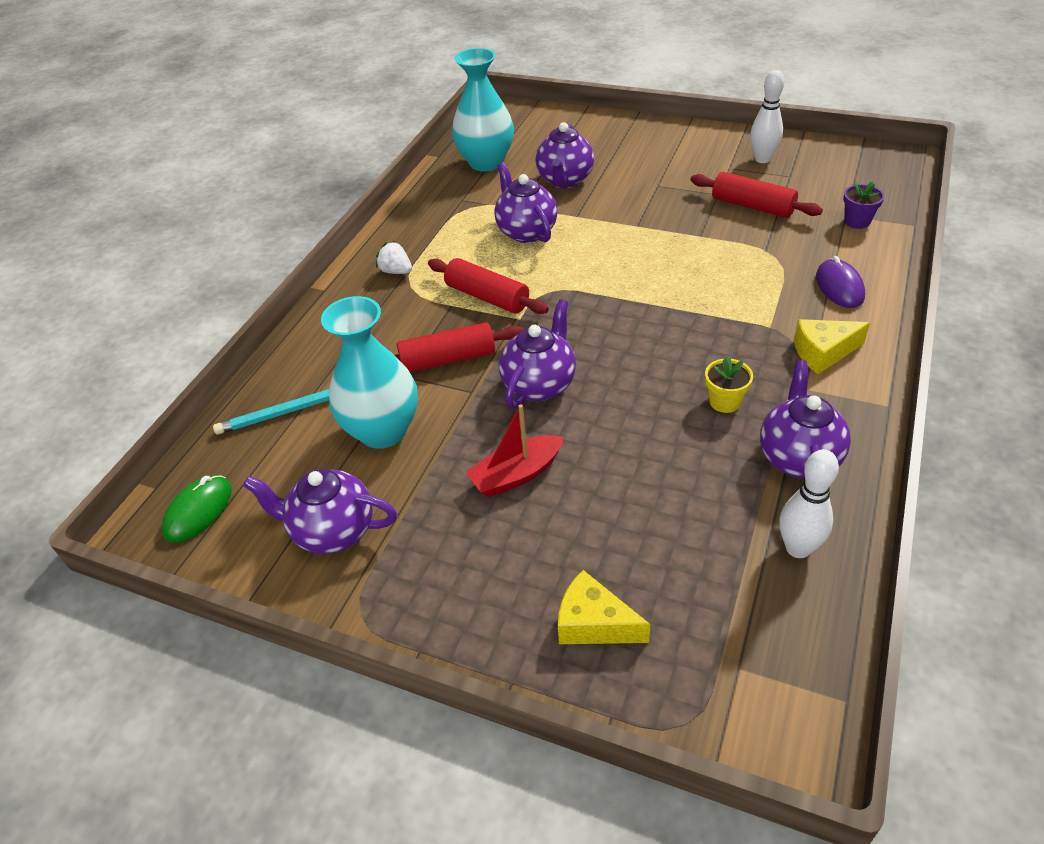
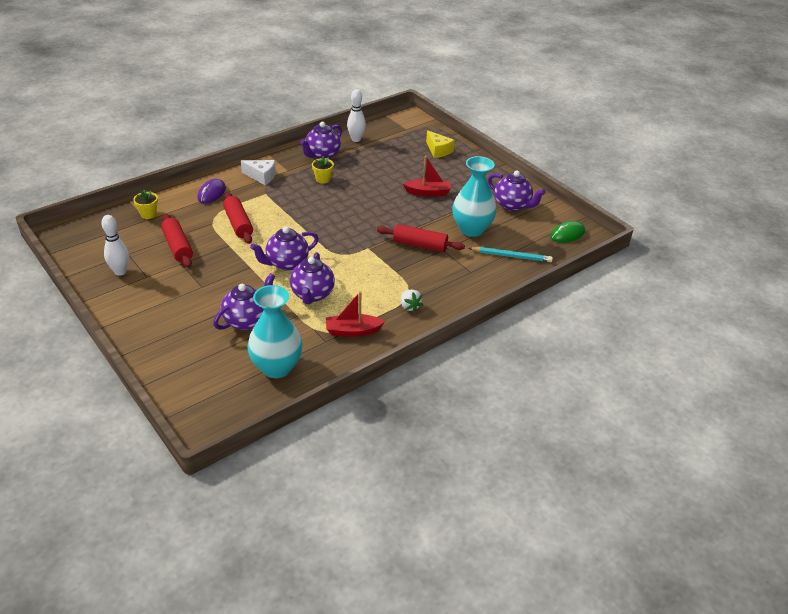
camera: 155 degrees left, 5 degrees down
(441, 219) = (353, 331): none -> red boat
(487, 297) = (373, 266): red rolling pin -> red rolling pin (238, 224)
(539, 385) = (388, 216): purple teapot -> purple teapot (286, 263)
(823, 353) = (261, 176): yellow cheese -> white cheese
(857, 221) = (148, 214): purple flower pot -> yellow flower pot

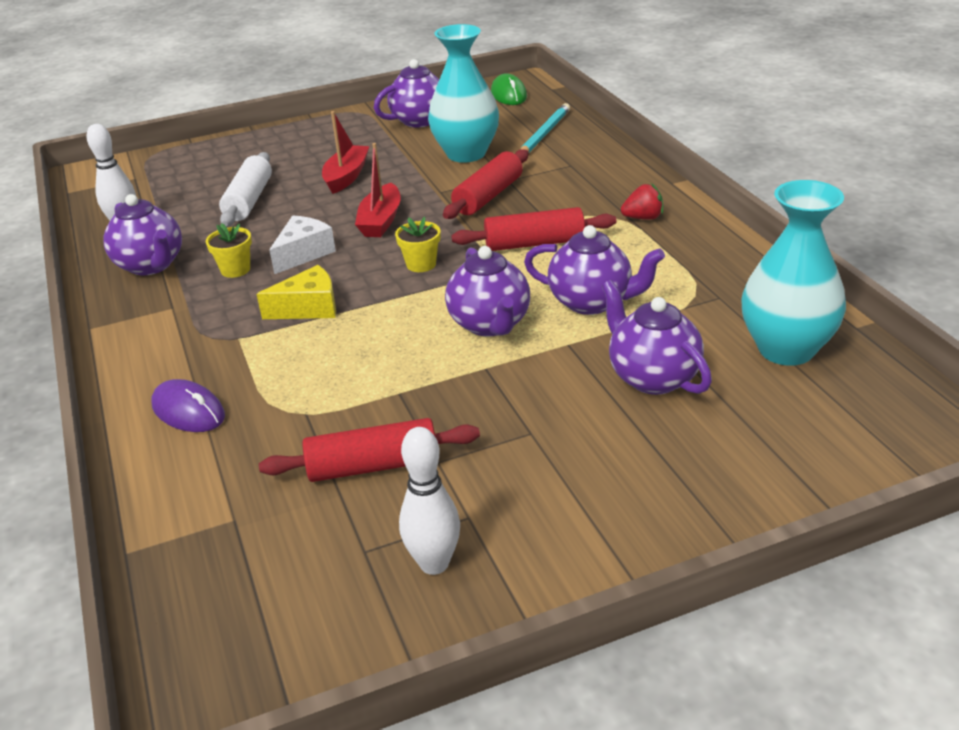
camera: 70 degrees left, 5 degrees down
(148, 214) = (212, 515): yellow flower pot -> yellow flower pot (421, 264)
(238, 224) = (330, 377): red rolling pin -> red rolling pin (534, 243)
(261, 176) = (171, 340): white cheese -> white cheese (303, 253)
(353, 331) = (696, 270): red boat -> red boat (381, 221)
(391, 167) = (249, 200): none -> white rolling pin
(409, 306) = (643, 218): white strawberry -> red strawberry
(438, 150) = (229, 157): yellow cheese -> yellow cheese (309, 308)

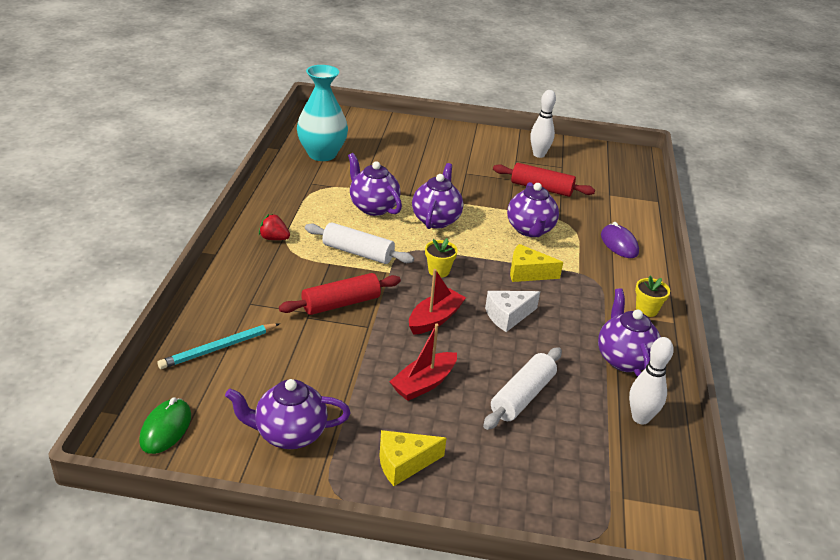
camera: 155 degrees left, 0 degrees up
(235, 269) = (562, 325): yellow flower pot -> yellow flower pot (646, 309)
(321, 136) = (404, 463): none -> yellow cheese
(466, 154) = (305, 358): turquoise vase -> none
(534, 243) = (358, 252): red rolling pin -> white rolling pin
(652, 377) = (392, 168): purple teapot -> purple teapot (530, 230)

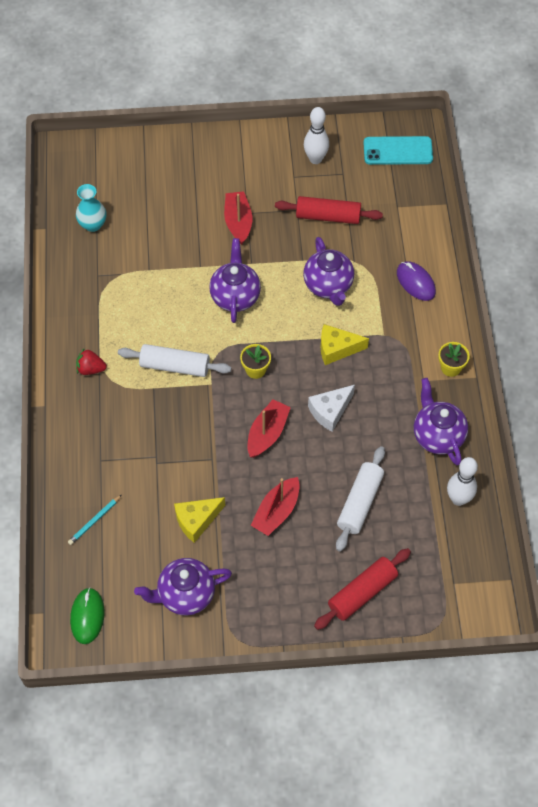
camera: 10 degrees left, 25 degrees up
(218, 348) = (94, 521): turquoise pencil -> turquoise pencil, size x0.64
(322, 154) = (93, 224): turquoise vase -> turquoise vase, size x0.57
(341, 303) = (180, 438): red rolling pin -> red rolling pin (362, 592)
(373, 207) = (170, 295): purple teapot -> none
(404, 463) = (282, 598): yellow cheese -> yellow cheese (196, 520)
(455, 176) = (238, 222): none -> red boat
(616, 163) = (398, 151): none -> turquoise phone

